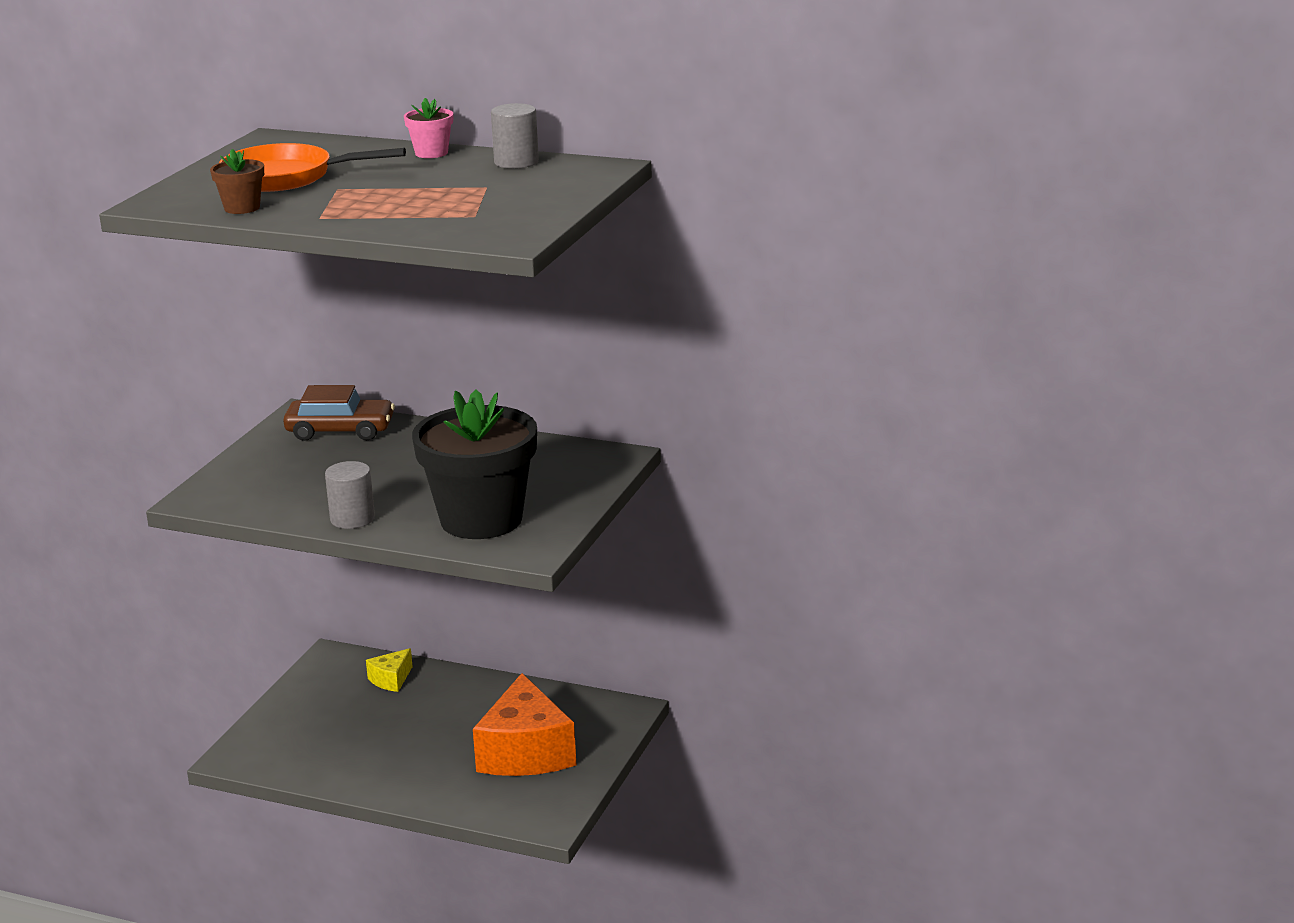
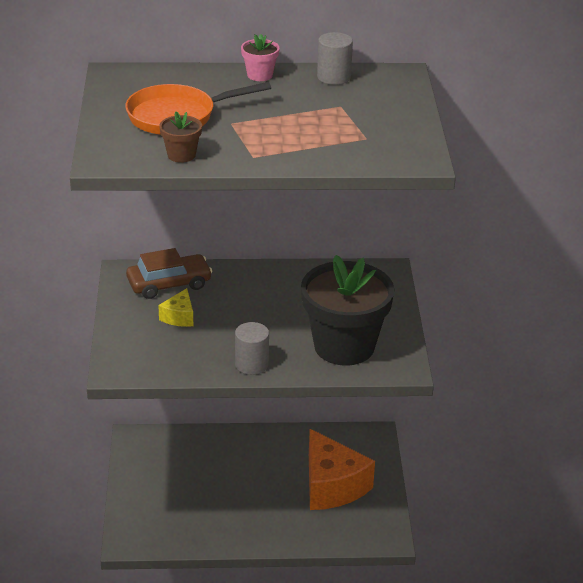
camera: 25 degrees left, 10 degrees up
(391, 679) = (193, 448): yellow cheese -> yellow cheese (179, 317)

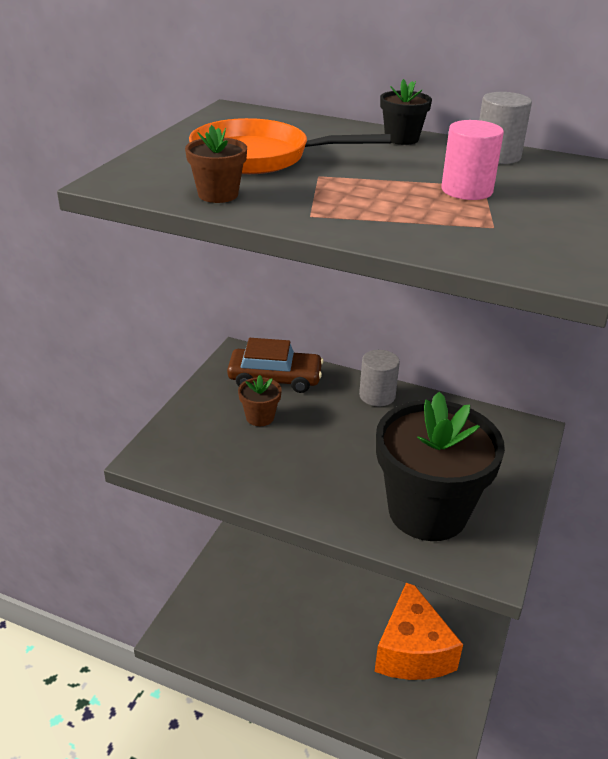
camera: 25 degrees right, 0 degrees up
(179, 317) = (260, 417): yellow cheese -> brown flower pot
(251, 364) = (301, 499): grey cylinder -> grey cylinder (377, 395)
(259, 75) = (401, 139): pink flower pot -> black flower pot
(333, 113) = (467, 190): none -> pink cylinder

